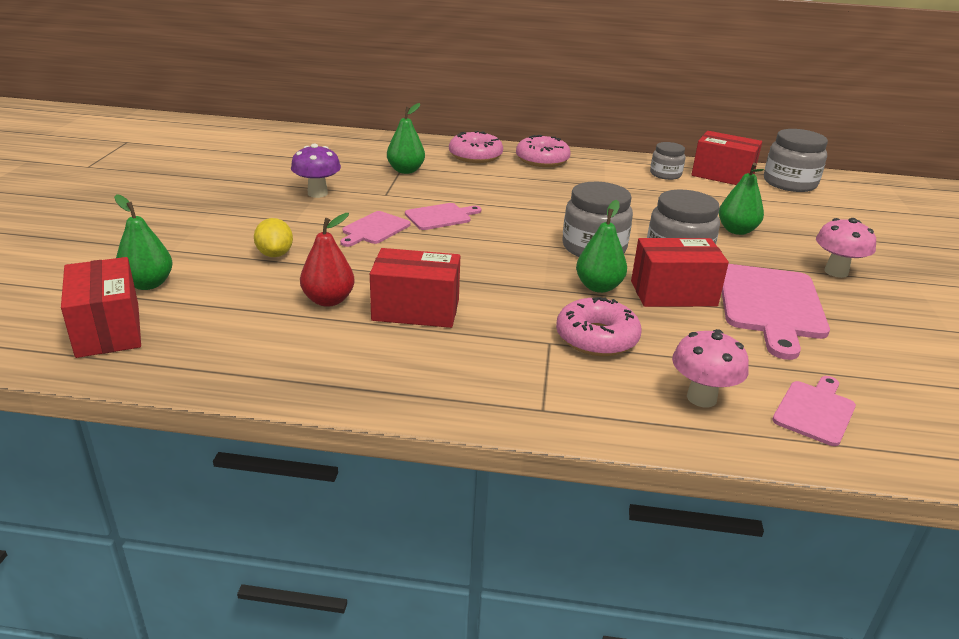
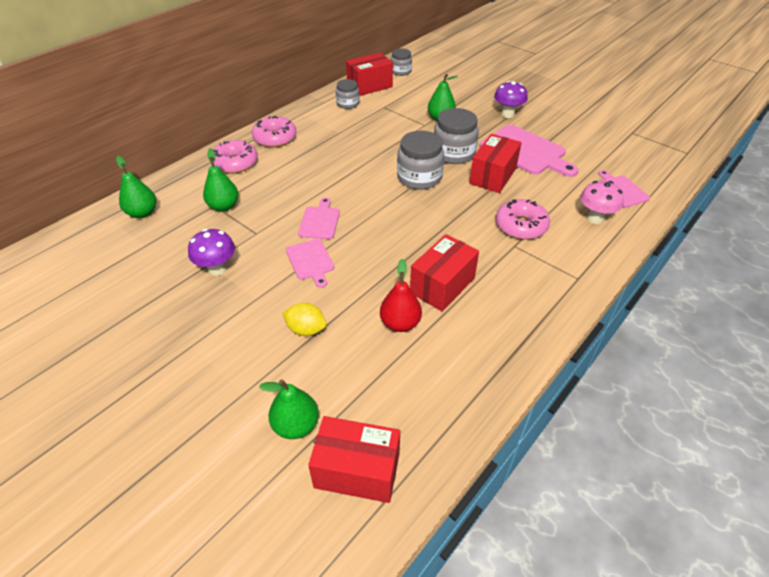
camera: 55 degrees left, 15 degrees up
(598, 287) = (467, 198): green pear -> green pear (142, 213)
(789, 183) = (401, 71): grey jar -> grey jar, size x0.60
(836, 272) = (507, 114): pink mushroom -> purple mushroom

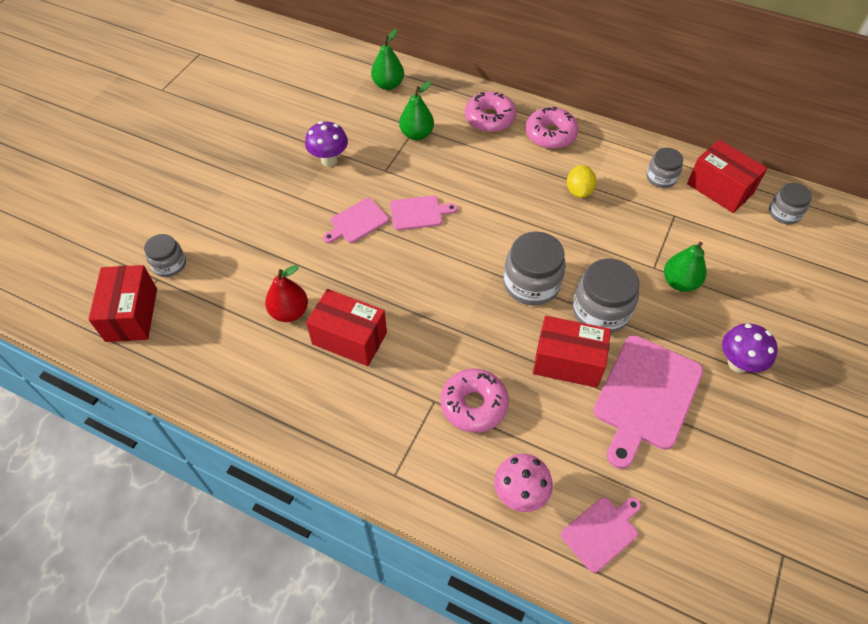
camera: 75 degrees right, 10 degrees up
(296, 425) = (169, 264): green pear -> grey jar
(306, 329) = (269, 243): yellow lemon -> yellow lemon (579, 191)

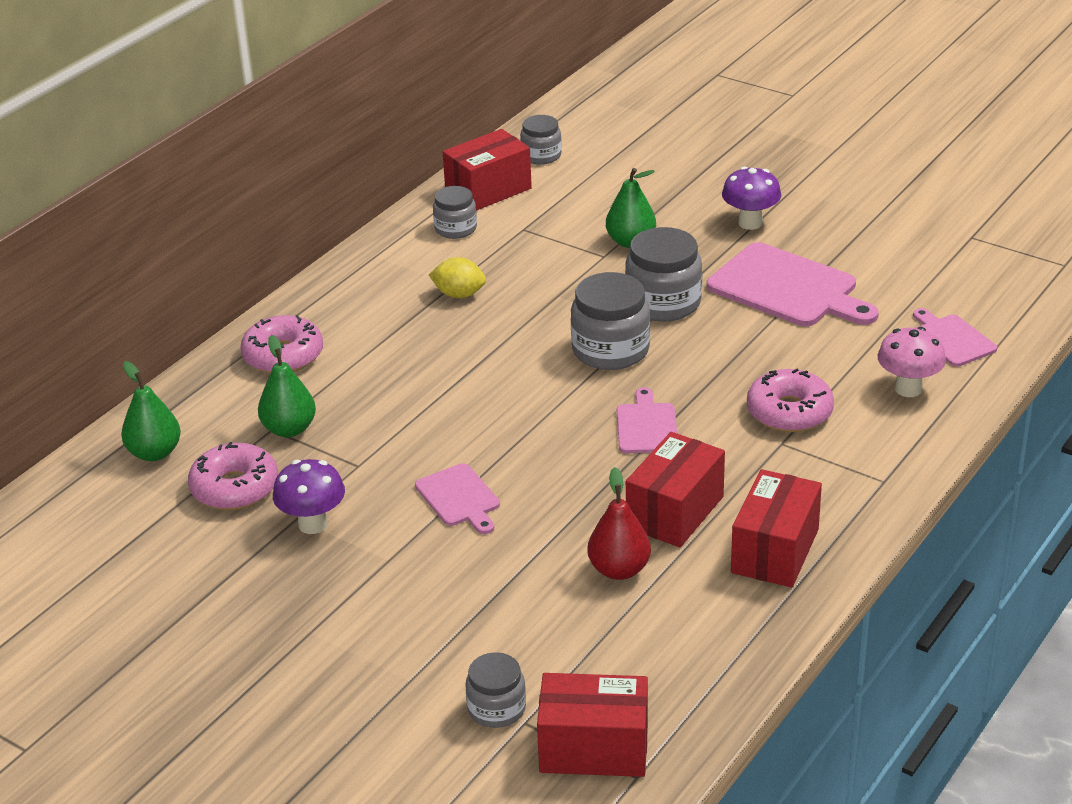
camera: 80 degrees left, 20 degrees down
(419, 213) = (458, 437): pink cutting board -> pink cutting board (646, 426)
(550, 134) = (340, 305): pink donut -> pink donut (235, 488)
(567, 362) = (735, 336): red box -> red box (775, 551)

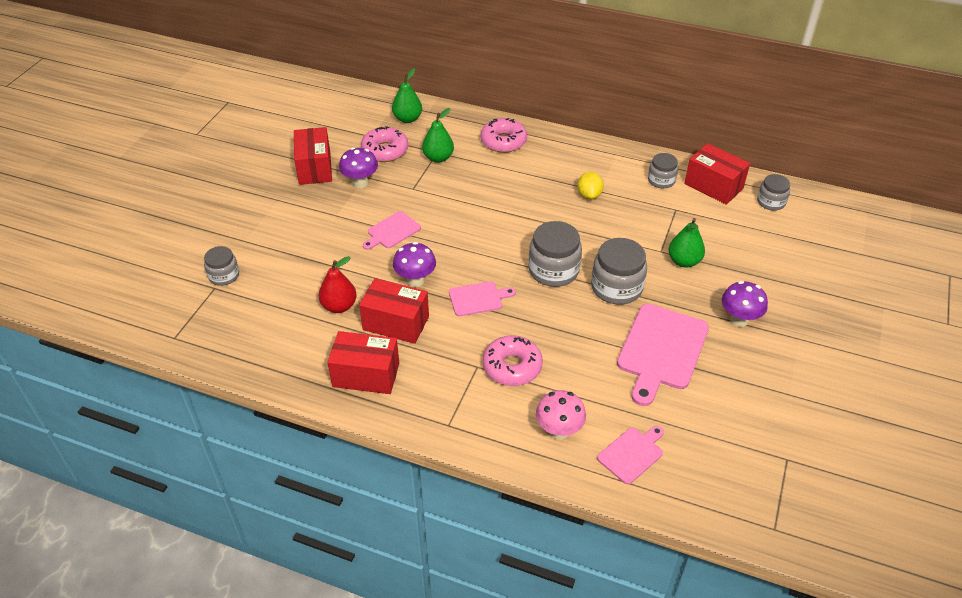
camera: 75 degrees right, 10 degrees up
(586, 483) = (415, 280): none -> purple mushroom
(594, 748) = (194, 317): red box -> red box (314, 168)

